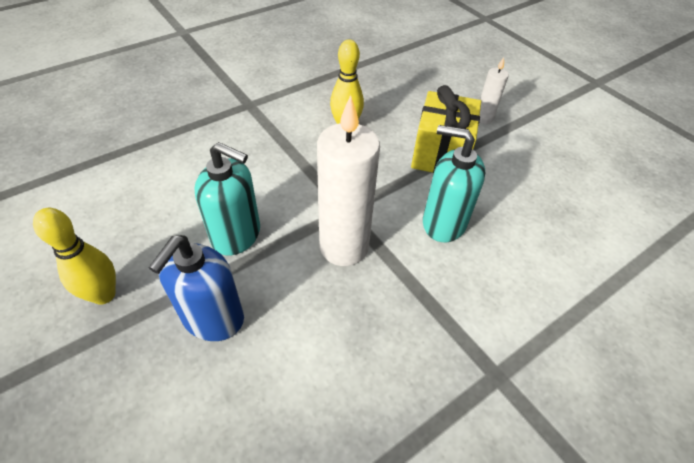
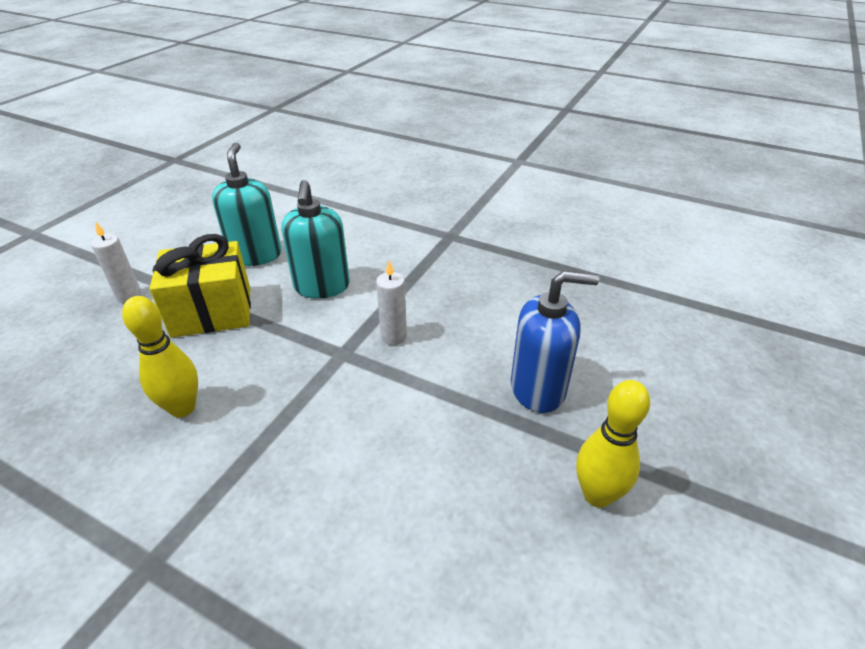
camera: 115 degrees left, 10 degrees down
(236, 235) = (436, 424): turquoise soap dispenser -> turquoise soap dispenser (256, 255)
(344, 247) = (394, 337): white candle -> white candle, size x0.49

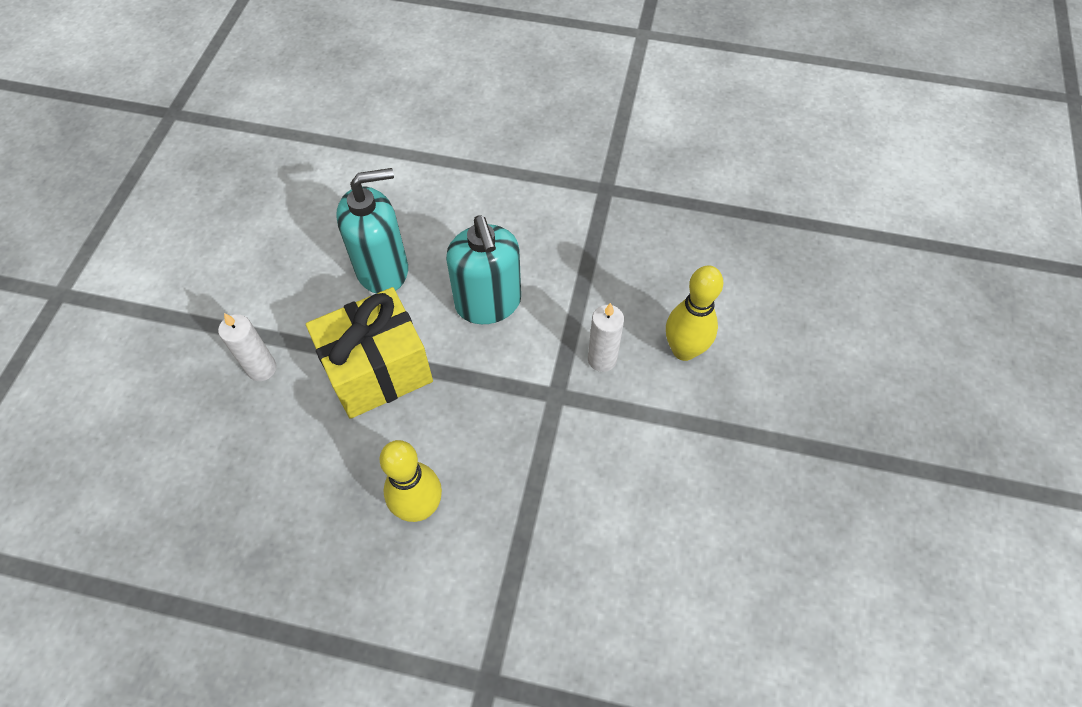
camera: 15 degrees left, 20 degrees up
(256, 255) = (383, 269): turquoise soap dispenser -> turquoise soap dispenser turned 90 degrees clockwise
(538, 389) = (774, 393): blue soap dispenser -> none
(597, 495) = (861, 502): yellow bowling pin -> yellow bowling pin (684, 350)

